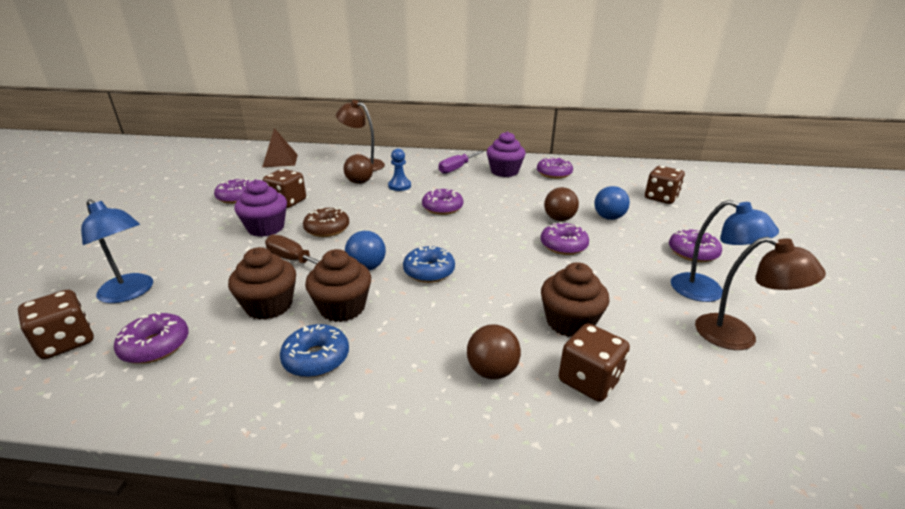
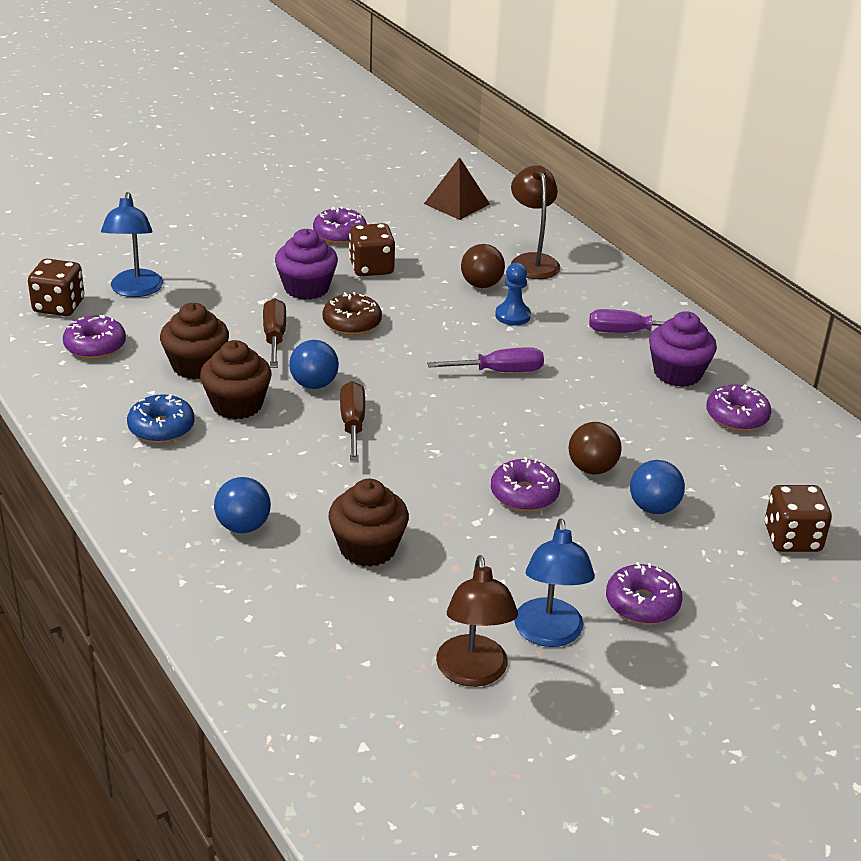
camera: 50 degrees right, 5 degrees up
(429, 271) = (353, 424): blue donut -> brown screwdriver
(442, 208) = (499, 371): purple donut -> purple screwdriver
(492, 371) = (243, 526): brown ball -> blue ball
(589, 380) = (289, 587): brown dice -> none

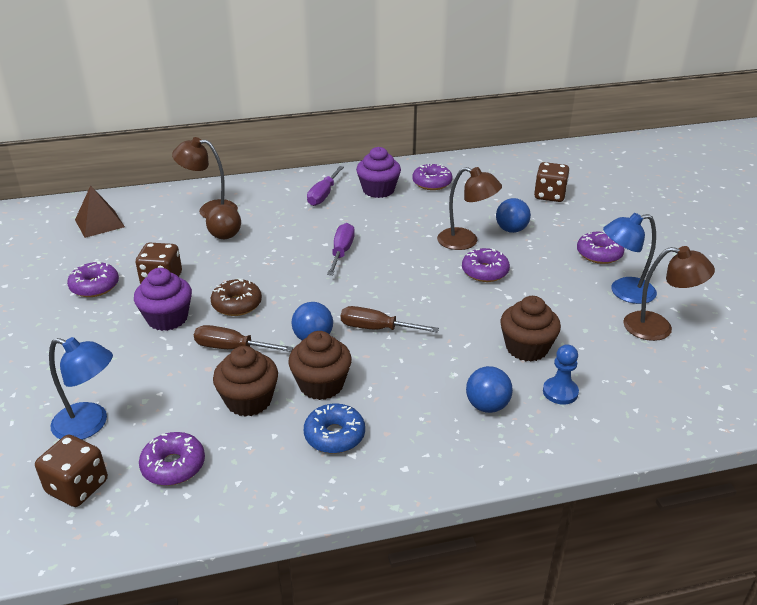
camera: 70 degrees left, 0 degrees up
(512, 316) = (275, 232): blue pawn -> blue pawn (560, 392)
(549, 634) = (624, 292): blue lamp -> blue lamp turned 150 degrees clockwise
(592, 468) = (466, 241): brown ball -> brown lamp

